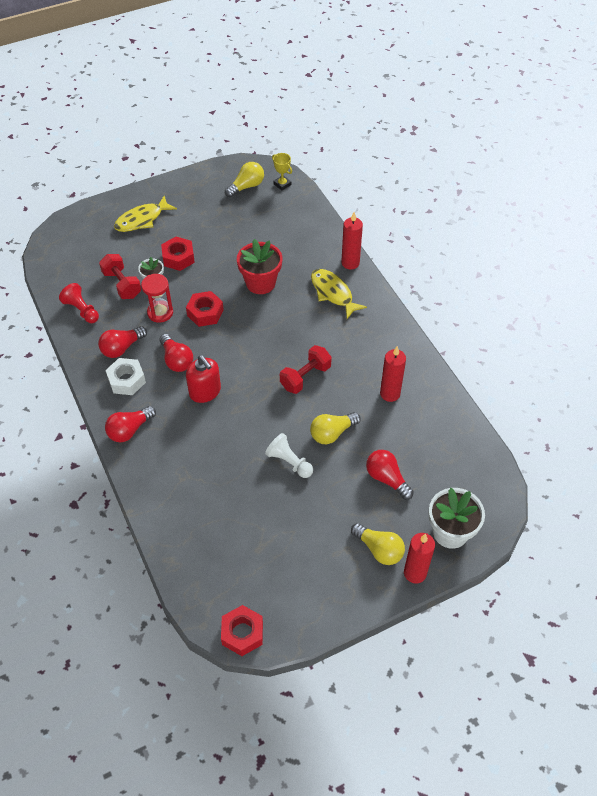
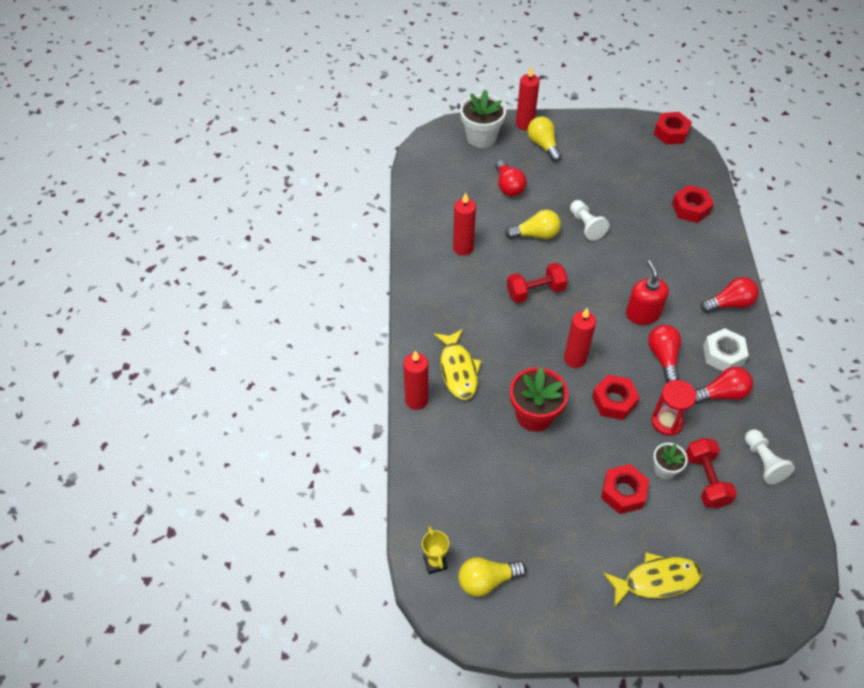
camera: 155 degrees left, 0 degrees up
(81, 310) = (763, 462): red pawn -> white pawn
(191, 526) = (690, 208): none -> red nut
(247, 333) = (575, 359): none -> red candle

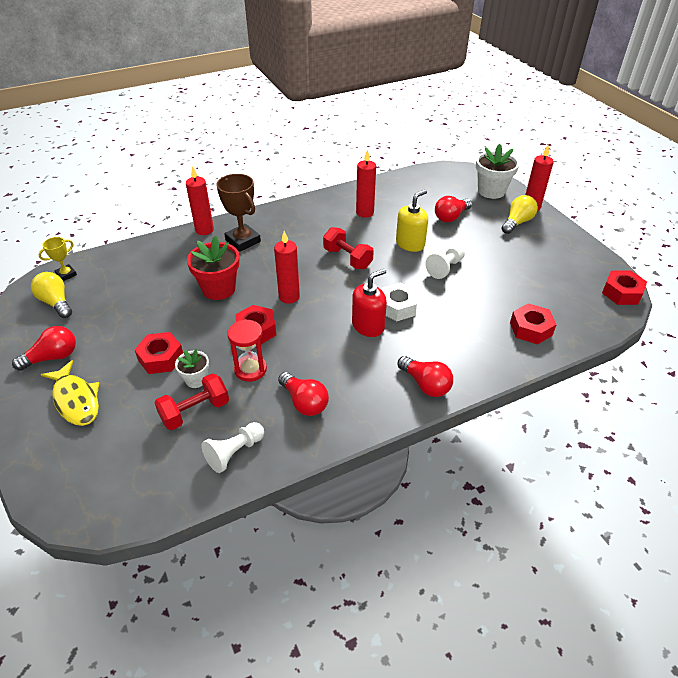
camera: 65 degrees right, 10 degrees down
(458, 370) = (243, 241): yellow fish -> brown trophy
(536, 234) = (410, 244): yellow light bulb -> yellow soap dispenser
(663, 357) = (325, 350): red light bulb -> red light bulb (53, 357)
(723, 354) = (355, 393): white nut -> white nut (397, 307)

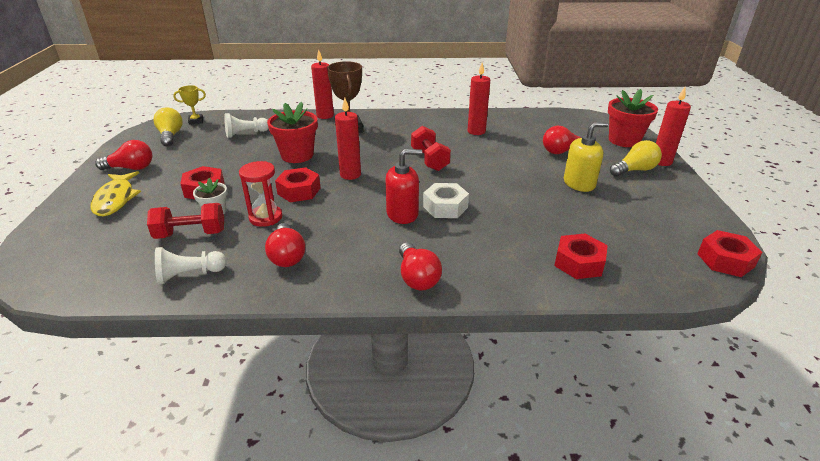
camera: 25 degrees right, 10 degrees down
(410, 244) = (501, 162): yellow soap dispenser -> yellow soap dispenser (579, 183)
(445, 268) = (522, 188): white pawn -> white pawn (246, 134)
(491, 191) = (624, 140): white flower pot -> red flower pot

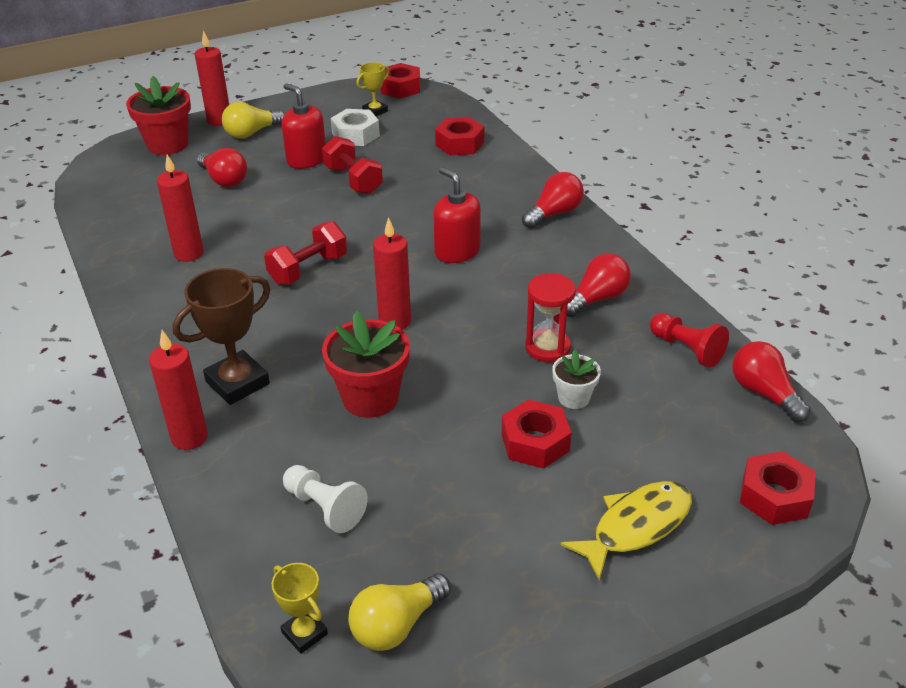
camera: 115 degrees left, 5 degrees up
(131, 168) = (547, 585): red light bulb -> red light bulb (764, 393)
(189, 275) = (686, 349): white pawn -> red pawn
(191, 234) = (631, 391): red dumbbell -> red dumbbell (353, 180)
(299, 191) = (469, 348): red nut -> red nut (774, 496)
(445, 207) = (420, 228): white nut -> white nut (355, 135)
(579, 183) = (306, 160): yellow soap dispenser -> red soap dispenser
(634, 170) = (252, 133): yellow light bulb -> yellow light bulb turned 75 degrees counterclockwise
(666, 232) = (375, 111): none -> yellow trophy

